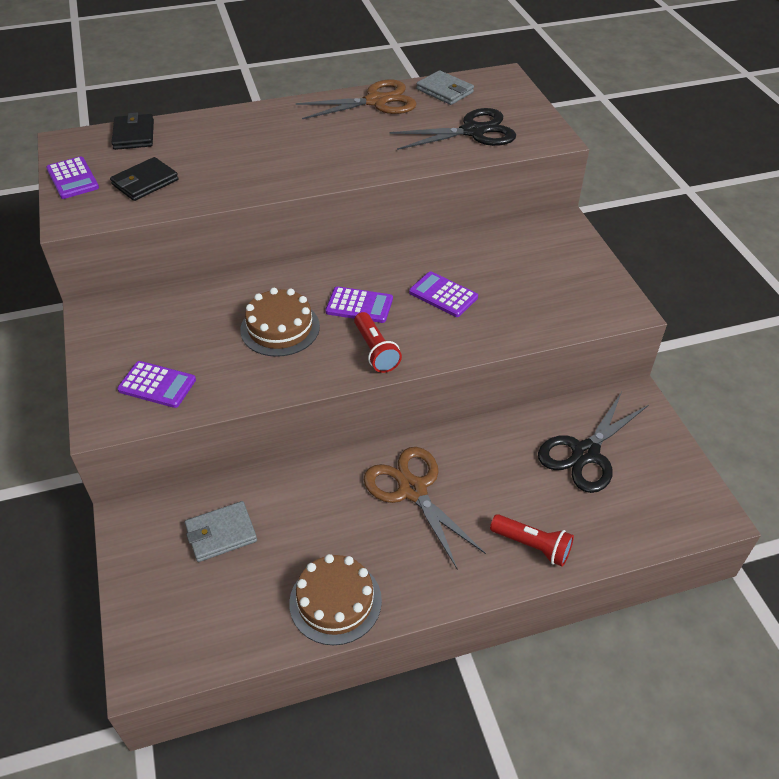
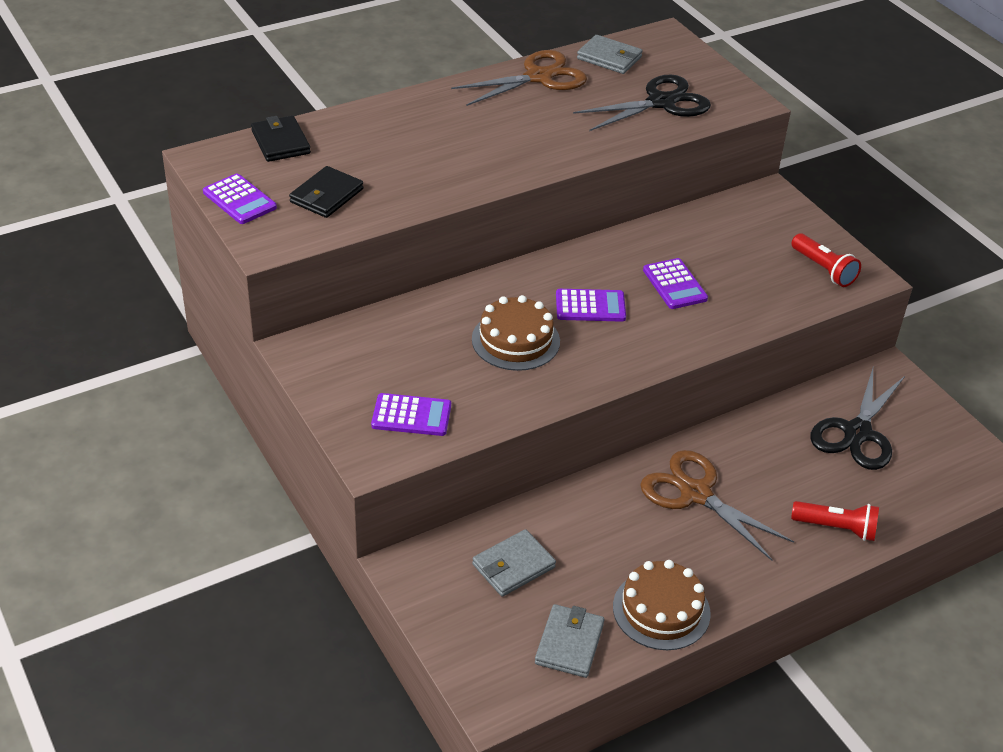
camera: 15 degrees left, 5 degrees down
(237, 620) = (569, 643): none -> grey wallet
(375, 351) = (629, 351): red flashlight -> red flashlight (823, 269)
(443, 295) = (674, 284): purple calculator -> purple calculator turned 135 degrees counterclockwise

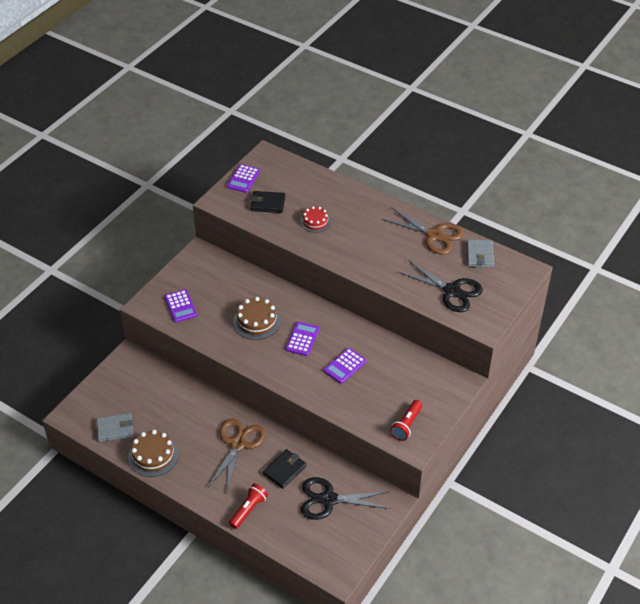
camera: 65 degrees right, 5 degrees up
(280, 142) = (298, 171): black wallet -> black wallet (284, 470)
(414, 165) = (315, 222): none -> red cake
(513, 566) = (150, 392): grey wallet -> none
(590, 306) = (302, 339): purple calculator -> purple calculator turned 135 degrees counterclockwise
(836, 528) = (248, 510): red flashlight -> red flashlight turned 135 degrees counterclockwise

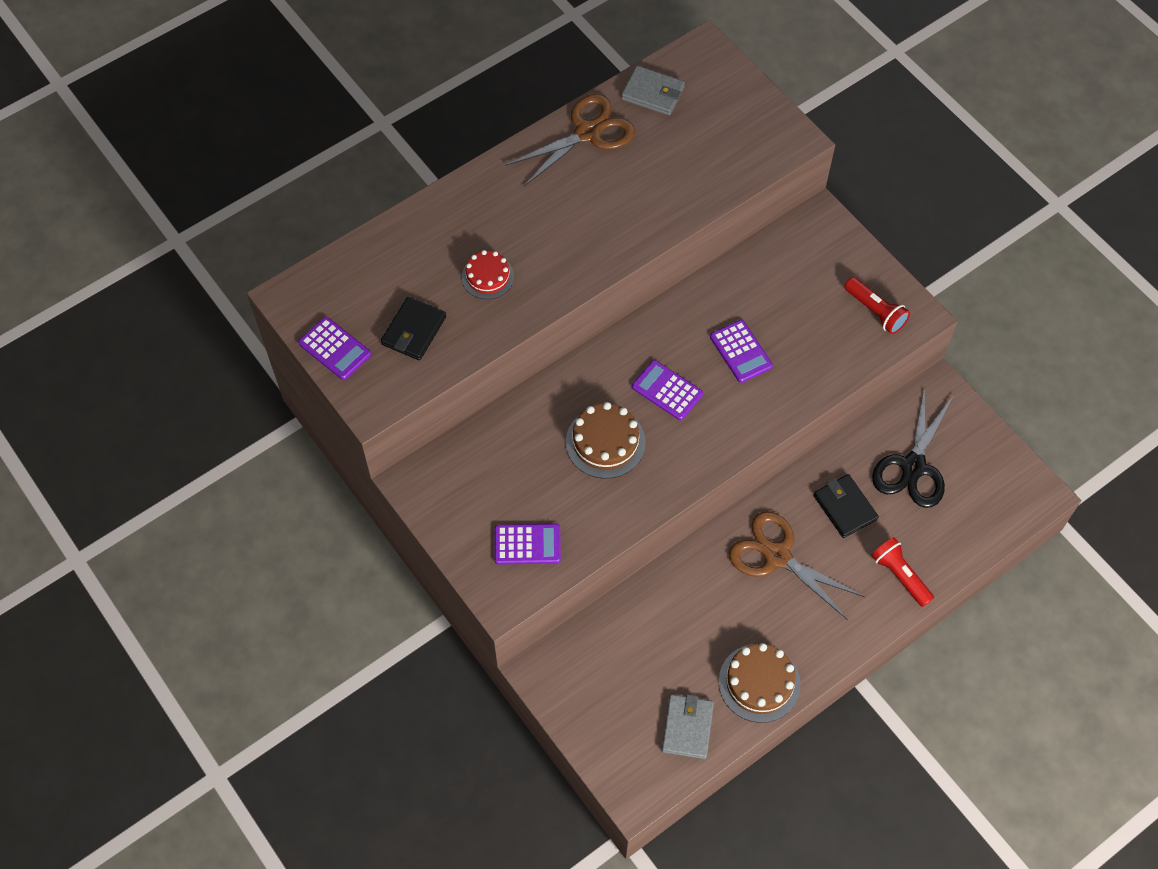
camera: 70 degrees left, 15 degrees up
(451, 291) = (710, 152): black scissors -> none

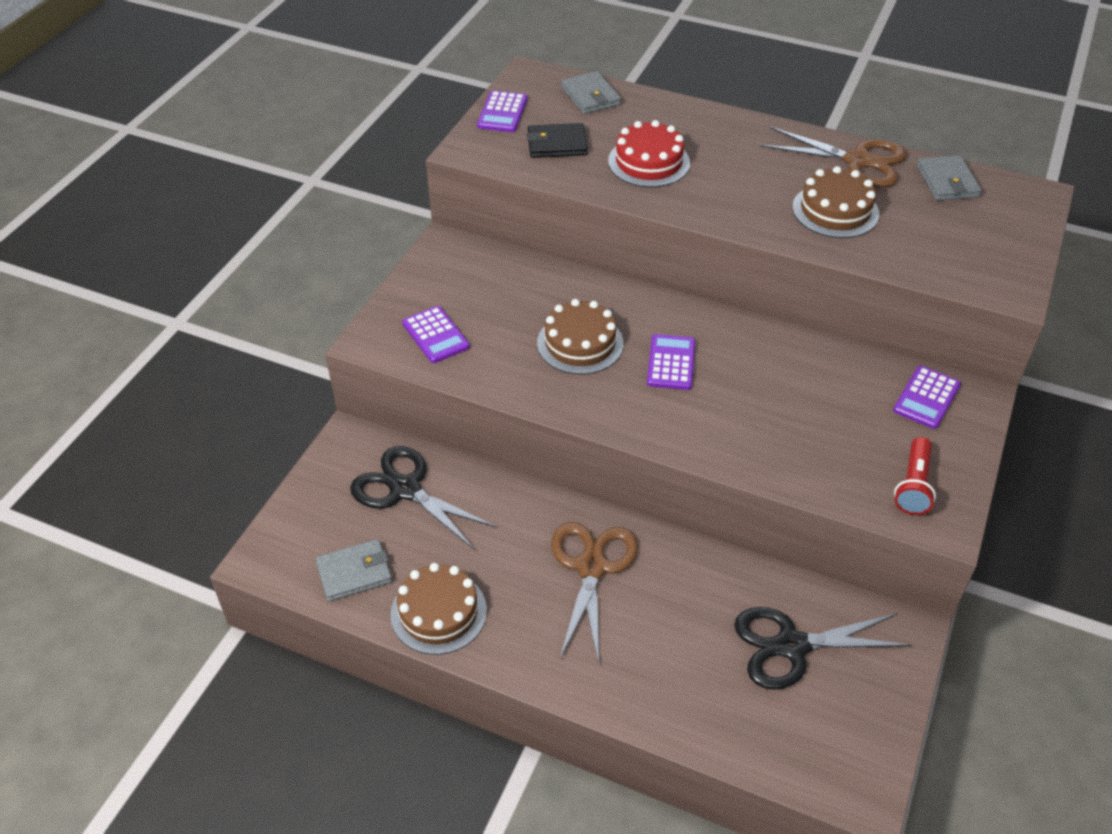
camera: 60 degrees right, 15 degrees down
(360, 268) = (590, 96): none -> grey wallet
(487, 277) = (649, 162): red cake -> red cake, size x1.53
(623, 652) = (405, 489): none -> black scissors
(637, 187) = (835, 210): none -> brown cake
(741, 351) = (762, 398): purple calculator -> purple calculator (926, 398)
(845, 507) = (692, 603): black wallet -> none
(900, 575) = (649, 689): red flashlight -> none

